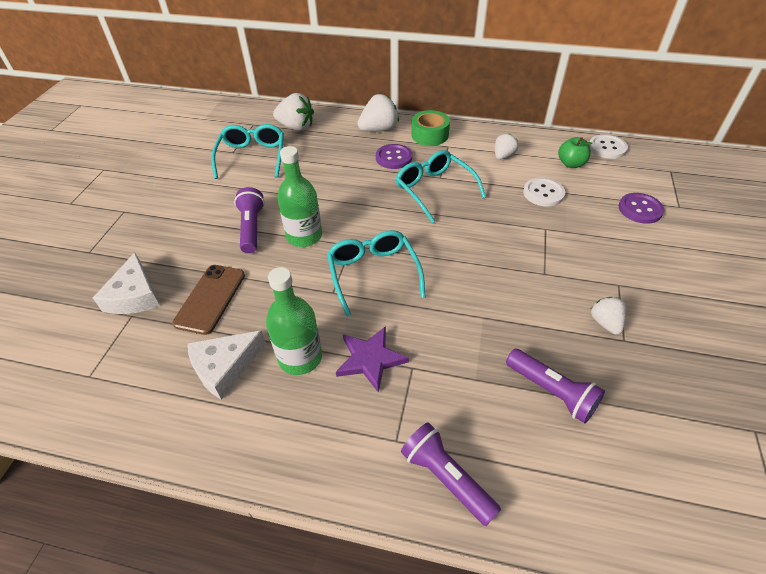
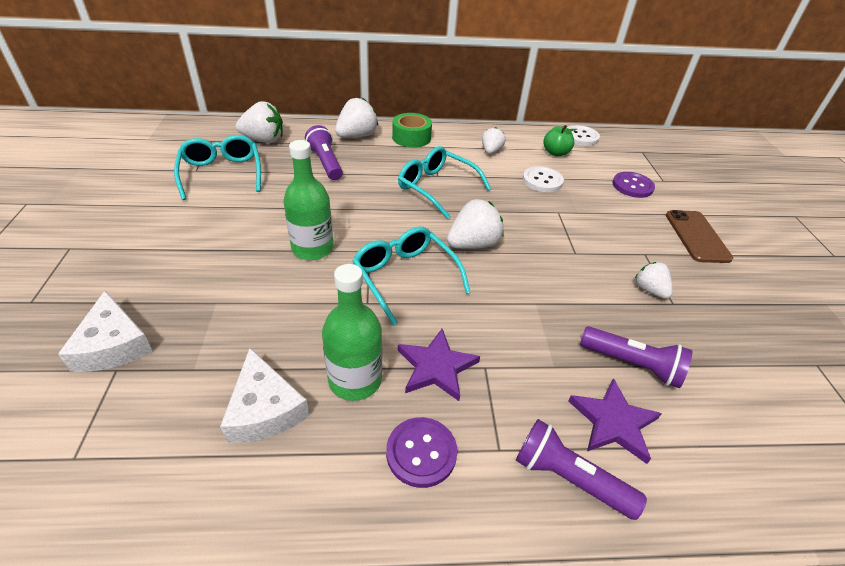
camera: 20 degrees left, 5 degrees down
(210, 299) = (219, 332): brown phone -> brown phone (697, 236)
(225, 367) = (264, 409): white cheese -> white cheese turned 60 degrees counterclockwise
(251, 228) = (246, 247): purple flashlight -> purple flashlight (325, 163)
(393, 158) = (382, 161): purple button -> purple button (421, 453)
(447, 251) = (473, 244): none -> white strawberry
(508, 440) = (613, 422): none -> purple star

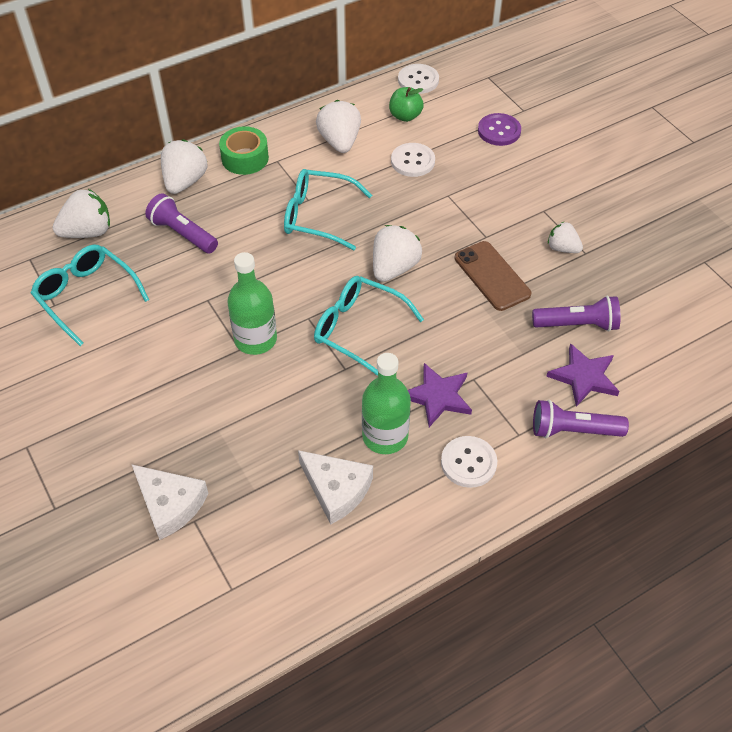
camera: 25 degrees left, 10 degrees up
(421, 453) = (468, 463): purple button -> white button
(491, 151) = (340, 142): white strawberry -> white strawberry, size x1.62
(697, 236) = (578, 170): brown phone -> brown phone (492, 276)

